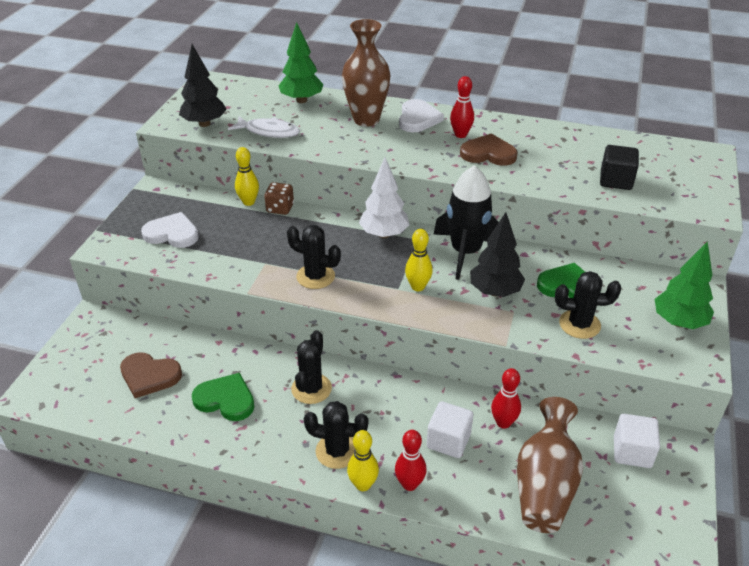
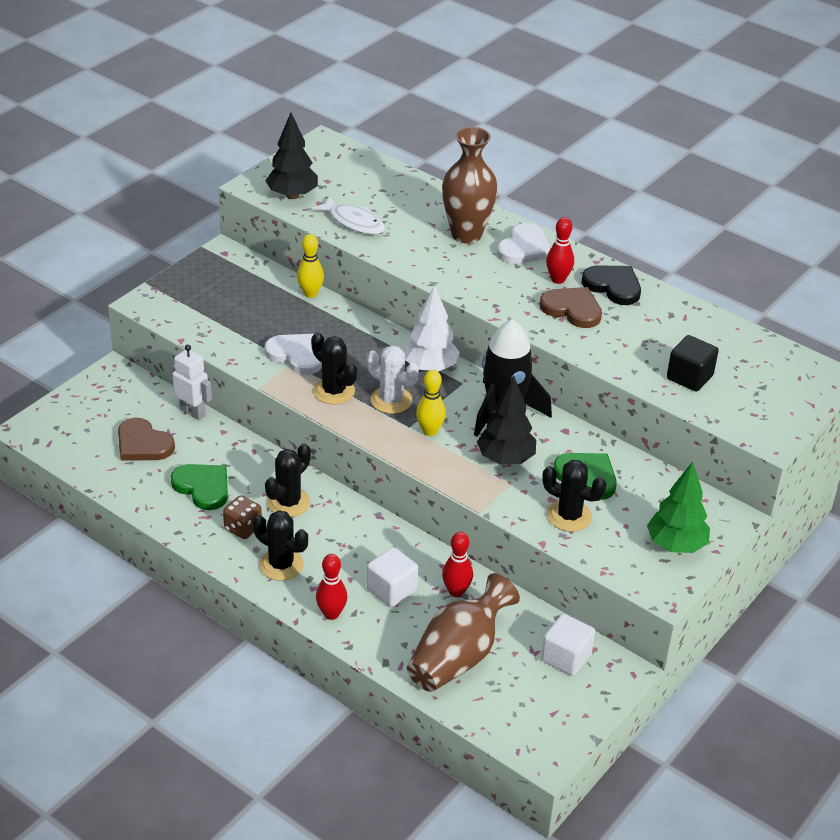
camera: 20 degrees right, 0 degrees up
(172, 233) = (216, 307): white heart -> white heart (296, 355)
(182, 333) = (193, 412): none -> white robot
(280, 208) = (339, 309): brown dice -> brown dice (243, 528)
(301, 100) = (411, 192): green tree -> none
(363, 484) = (288, 600): yellow bowling pin -> none
(369, 270) = (391, 400): none -> white cactus
(505, 129) = (613, 286): none -> black heart

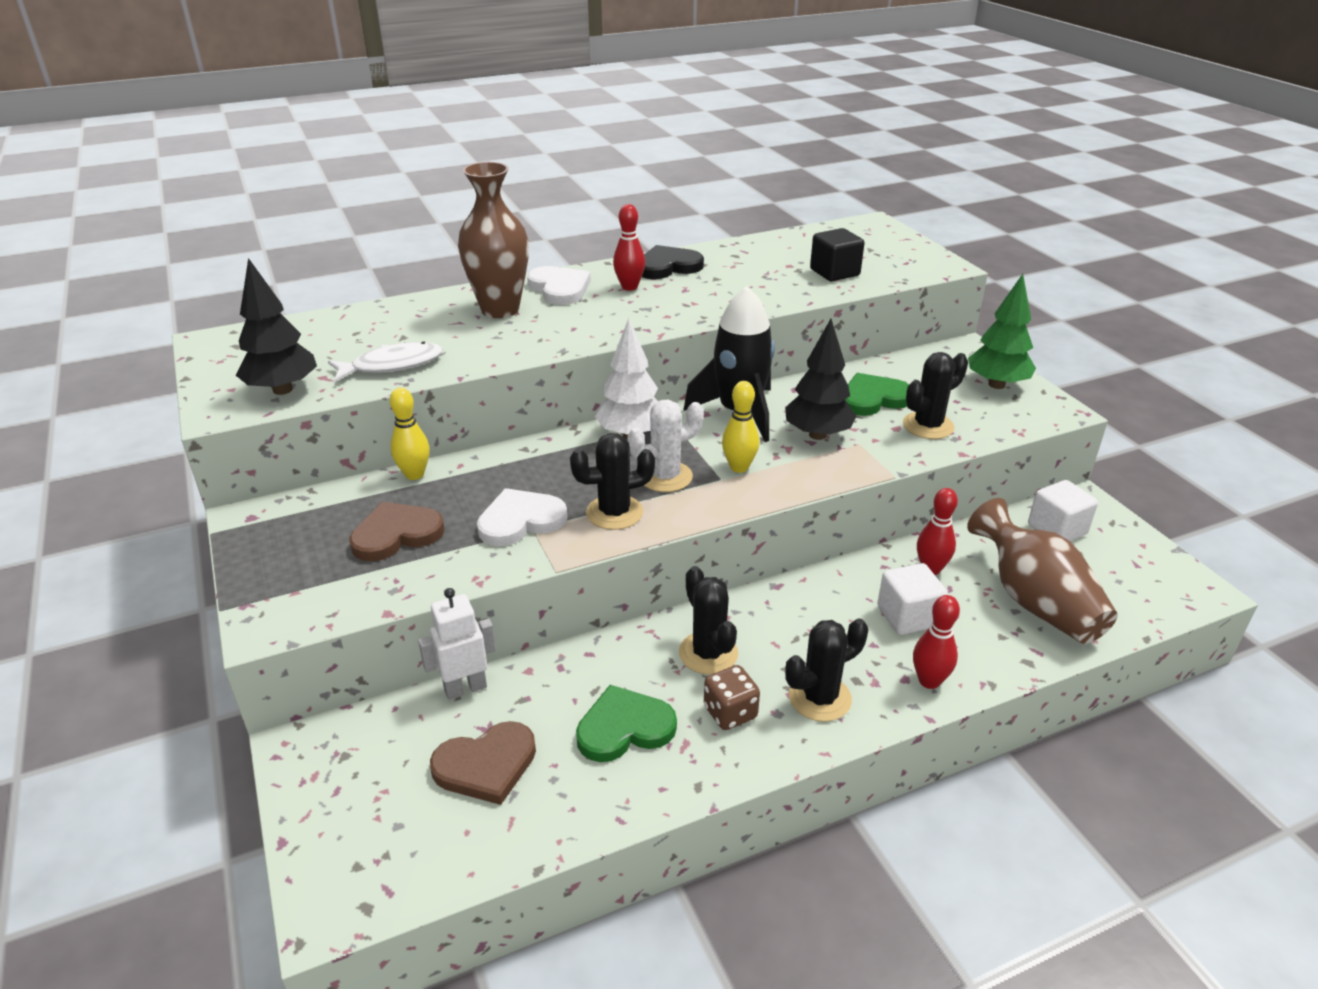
camera: 60 degrees left, 5 degrees down
(572, 309) = (684, 293): brown heart -> brown heart (396, 534)

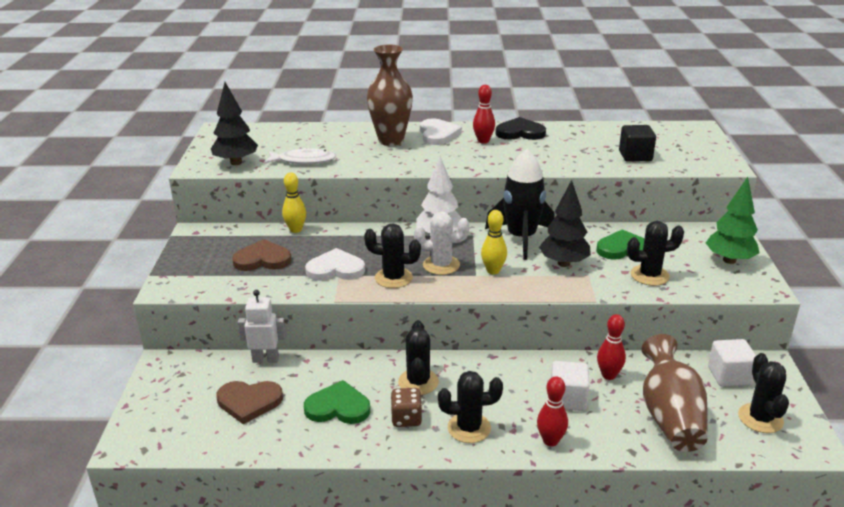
camera: 25 degrees right, 5 degrees down
(1125, 573) = (760, 418): none -> black cactus

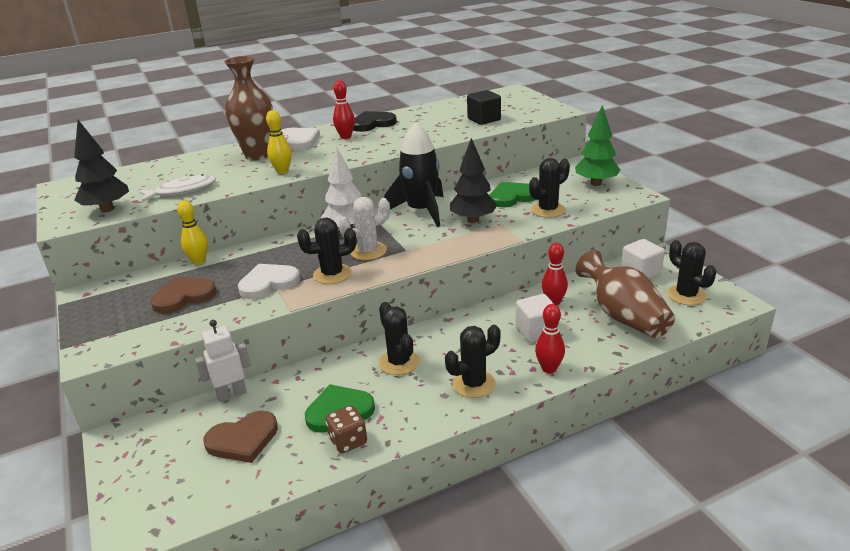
camera: 25 degrees left, 0 degrees up
(406, 418) = (412, 397): brown dice -> brown dice (348, 441)
(493, 271) = (418, 242): yellow bowling pin -> yellow bowling pin (282, 171)

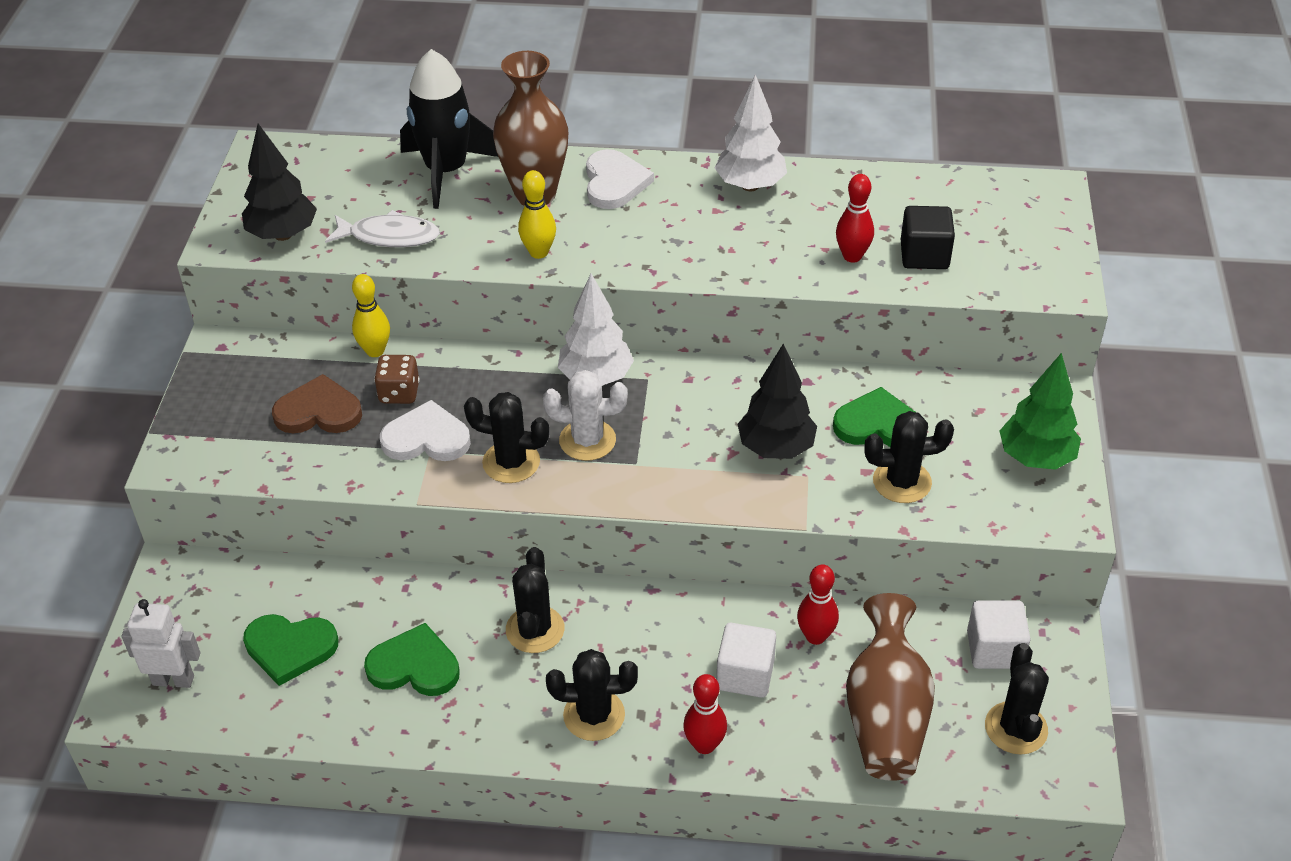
camera: 30 degrees right, 15 degrees up
(232, 394) = (319, 573): white robot -> white robot (173, 680)
(243, 440) = (290, 648): brown heart -> green heart
(345, 137) = (685, 204): red bowling pin -> red bowling pin (852, 256)
(348, 441) = (393, 716): brown dice -> brown dice (399, 393)
(372, 124) = (750, 186): black heart -> white tree
(421, 211) = (722, 391): black rocket -> black rocket (446, 171)

